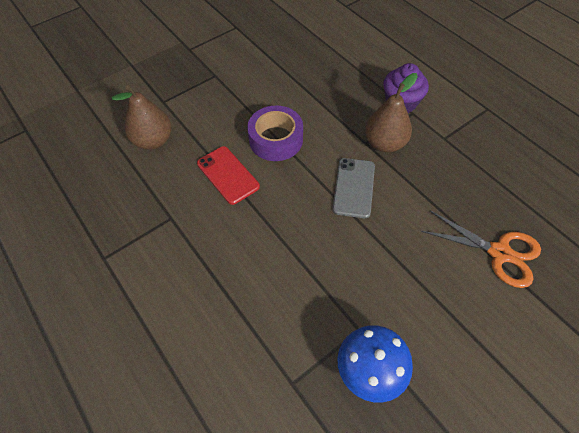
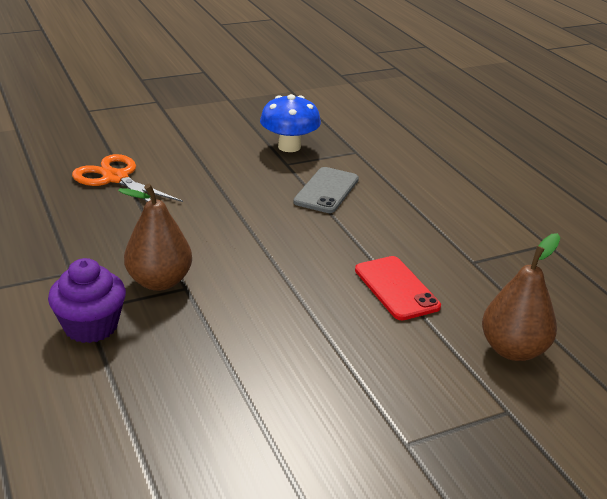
camera: 170 degrees left, 25 degrees down
(276, 140) = (317, 315): purple tape -> none
(353, 187) = (233, 247): grey phone -> grey phone (326, 190)

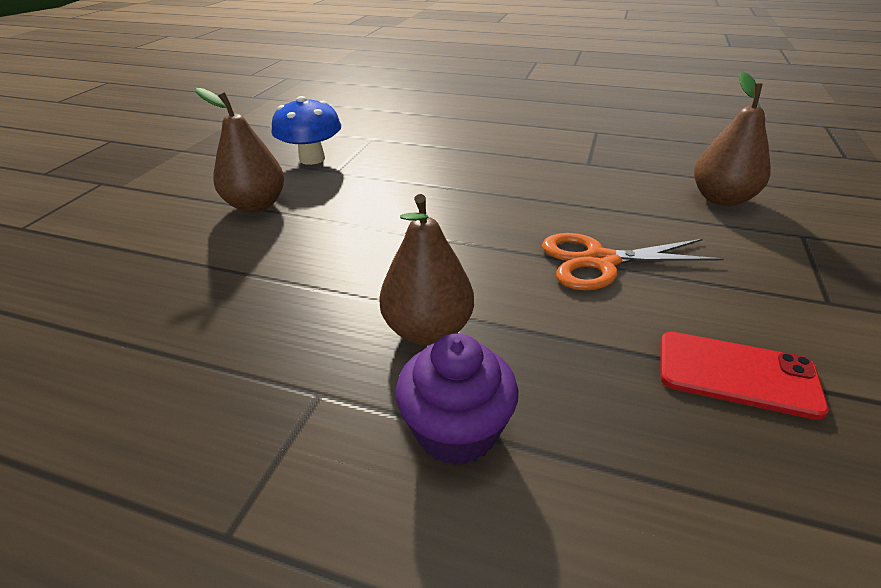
camera: 45 degrees left, 5 degrees up
(116, 178) = (186, 270): orange scissors -> orange scissors (600, 261)
(205, 160) = (256, 205): none -> brown pear
(326, 190) = (406, 173): grey phone -> none
(396, 288) = (591, 207): red phone -> red phone (737, 374)

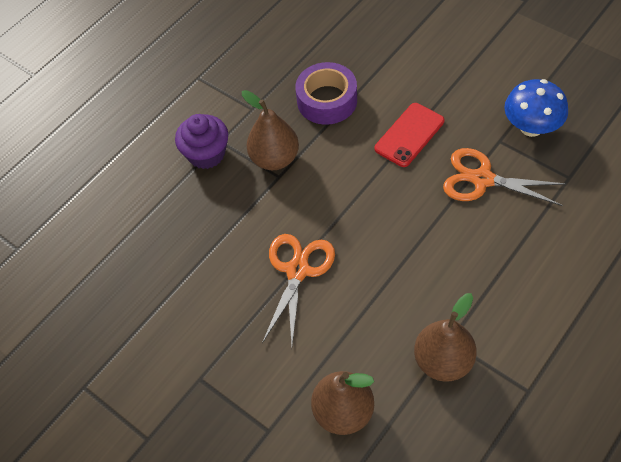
camera: 115 degrees right, 20 degrees up
(256, 205) = (454, 88): brown pear -> brown pear (443, 361)
(287, 303) = (327, 100): none -> purple tape
(392, 173) = (482, 179): none -> orange scissors
(737, 374) = (178, 283): red phone -> red phone (409, 135)

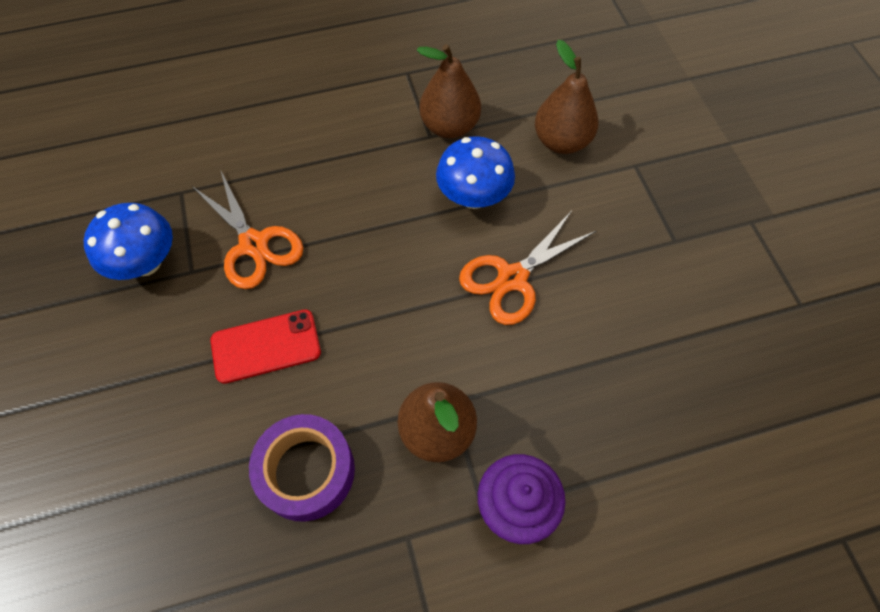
camera: 150 degrees left, 5 degrees up
(372, 312) = (473, 197): none -> blue mushroom

